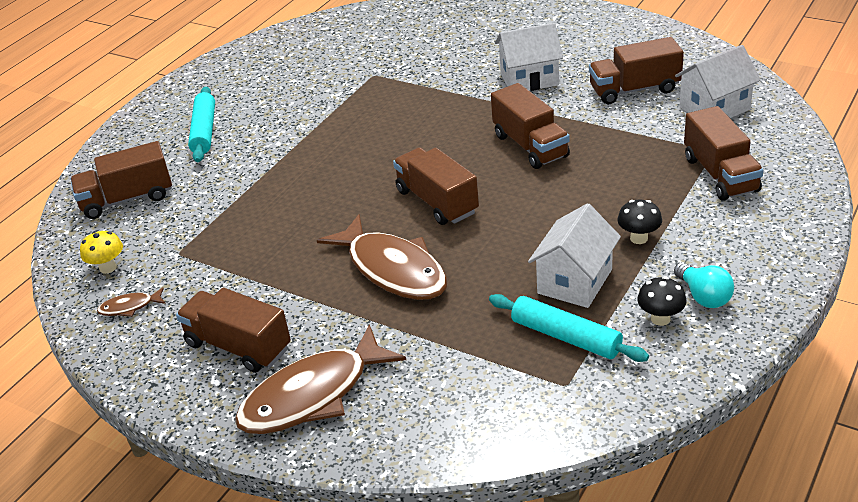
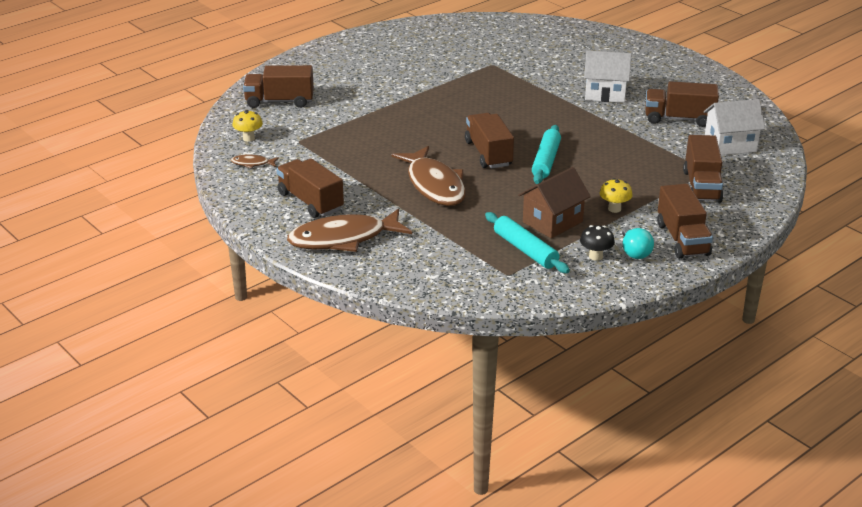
camera: 15 degrees right, 5 degrees down
(204, 131) = (352, 72): turquoise rolling pin -> turquoise rolling pin (546, 161)
(530, 146) = (576, 136): brown truck -> brown truck (682, 239)
(575, 281) = (552, 222): white house -> brown house
(639, 238) = (614, 209): black mushroom -> yellow mushroom

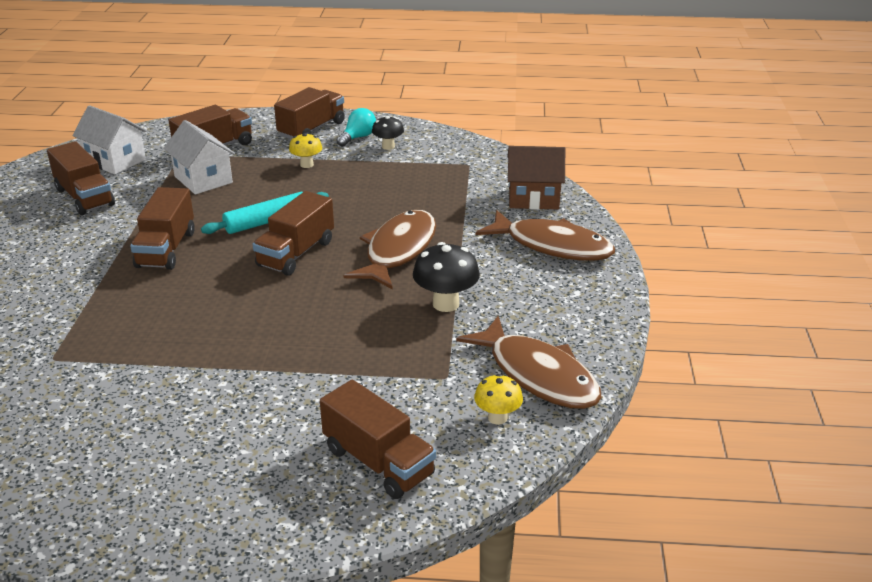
camera: 135 degrees left, 0 degrees up
(252, 163) = (538, 375): brown fish -> brown fish, size x2.36
(310, 202) = (535, 294): brown truck -> brown truck (166, 249)
(354, 171) = (446, 304): none -> black mushroom
(525, 250) = (426, 171): turquoise rolling pin -> none
(552, 222) = (368, 178): brown house -> brown house (533, 198)
(605, 93) = (64, 253): white house -> white house (203, 179)

